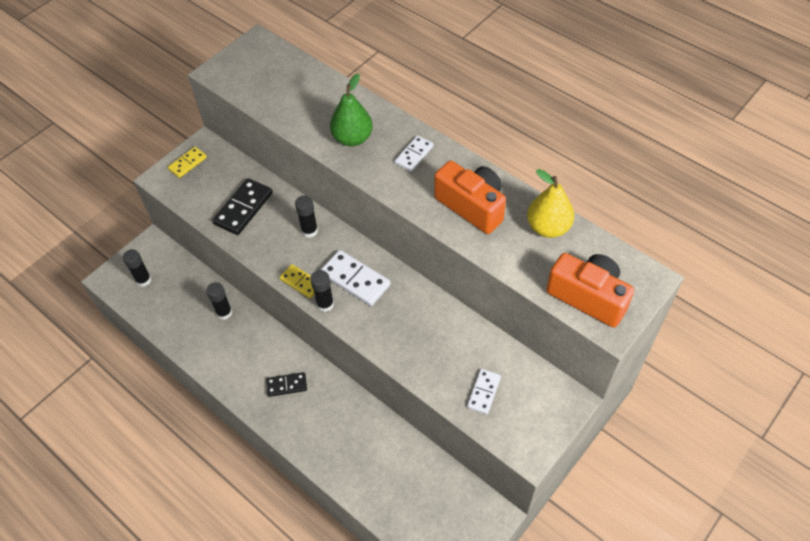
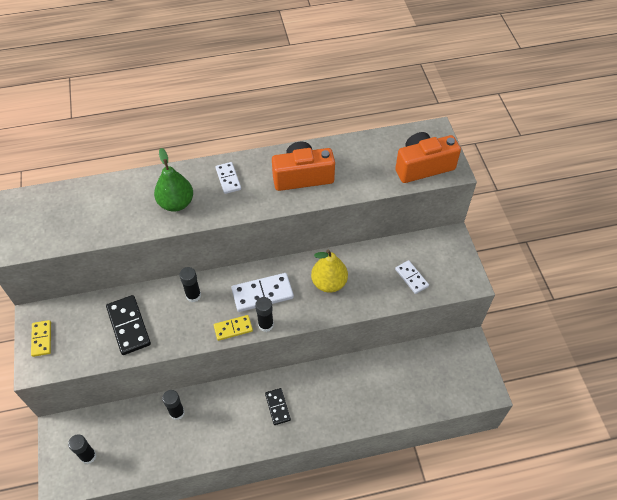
camera: 55 degrees left, 0 degrees up
(286, 385) = (277, 407): black domino -> black domino turned 45 degrees counterclockwise
(548, 227) = (356, 151): yellow pear -> yellow pear (329, 283)

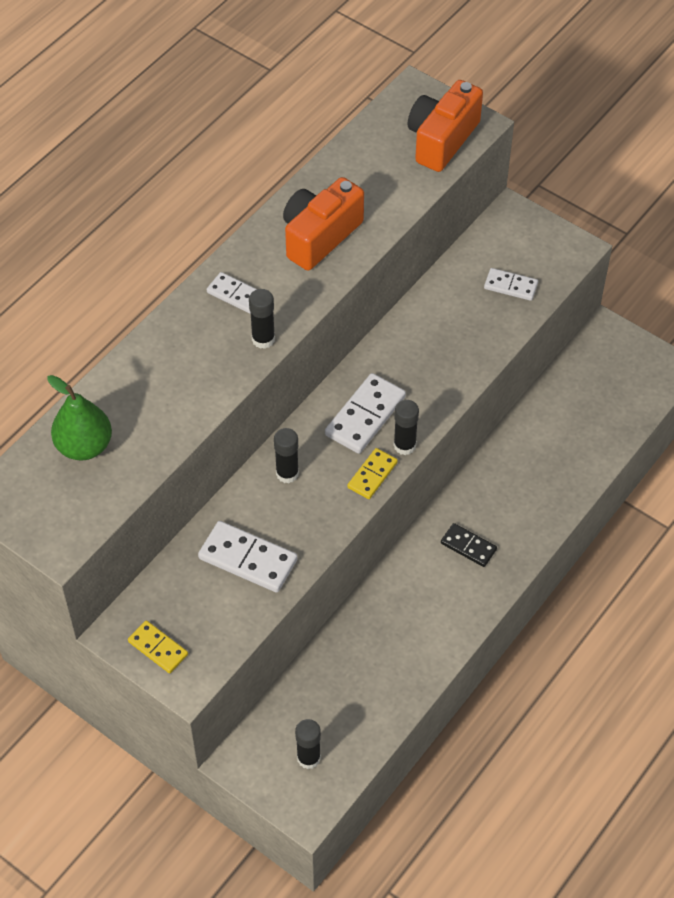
camera: 40 degrees left, 0 degrees up
(128, 326) = (248, 559): black domino -> white domino
(176, 203) = (205, 362): green pear -> green pear (84, 446)
(177, 412) = (361, 637): black glue stick -> black glue stick (263, 339)
(329, 283) = (427, 353): yellow pear -> none

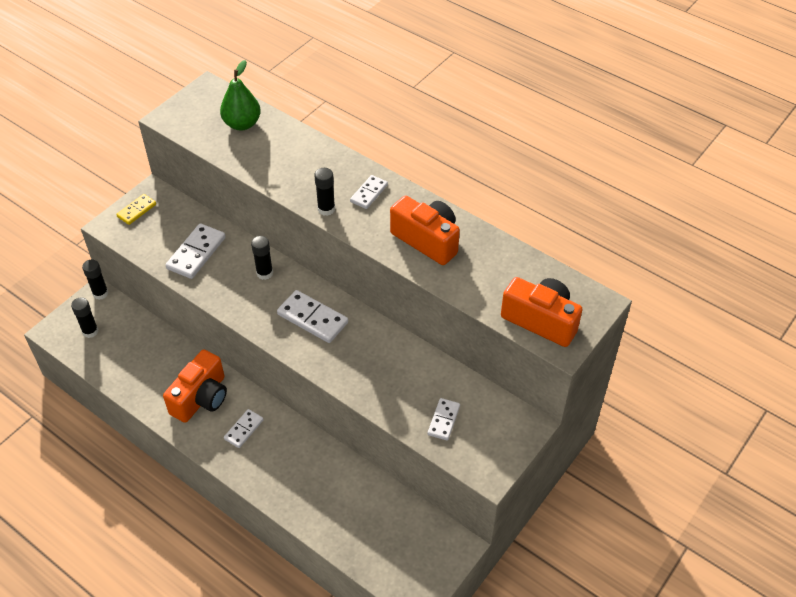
camera: 90 degrees right, 5 degrees down
(372, 475) = (258, 322): yellow domino -> none
(404, 445) = (283, 342): black glue stick -> black glue stick (100, 293)
(422, 600) = (201, 398): none -> orange camera
(468, 546) = (244, 429): black domino -> white domino

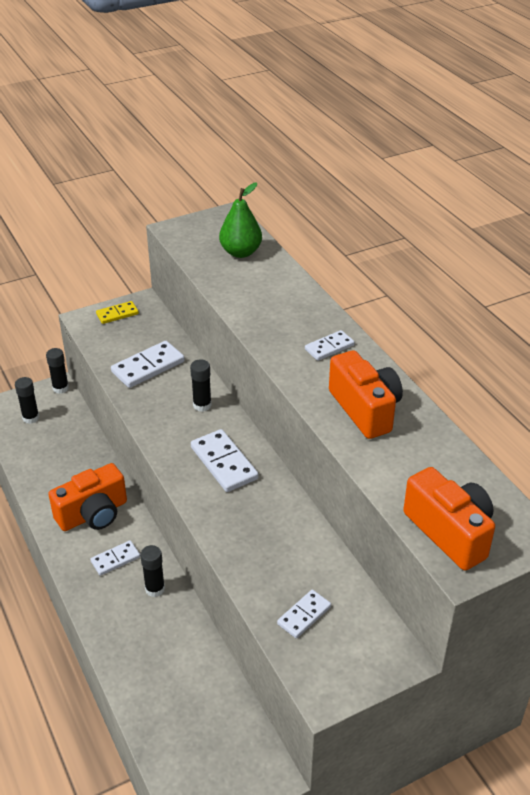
camera: 25 degrees right, 10 degrees down
(326, 209) = (275, 349): black glue stick -> black glue stick (155, 589)

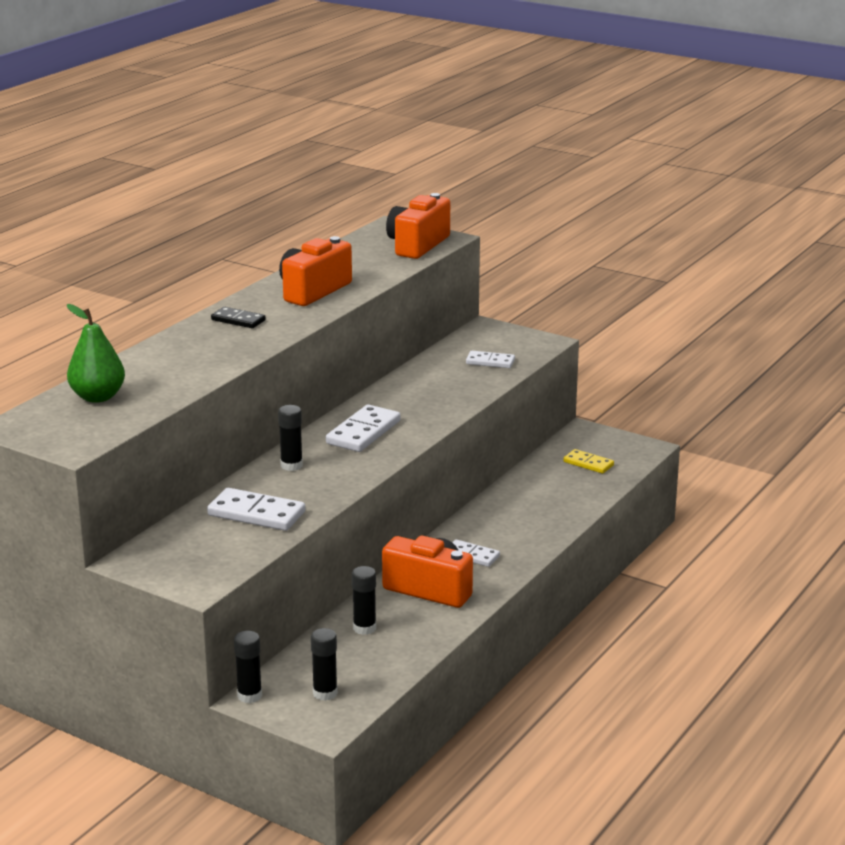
camera: 120 degrees left, 15 degrees down
(117, 314) = (169, 568): yellow domino -> yellow domino (588, 463)
(155, 589) = (481, 525): black glue stick -> black glue stick (364, 628)
(329, 347) = (238, 320): white domino -> black domino

